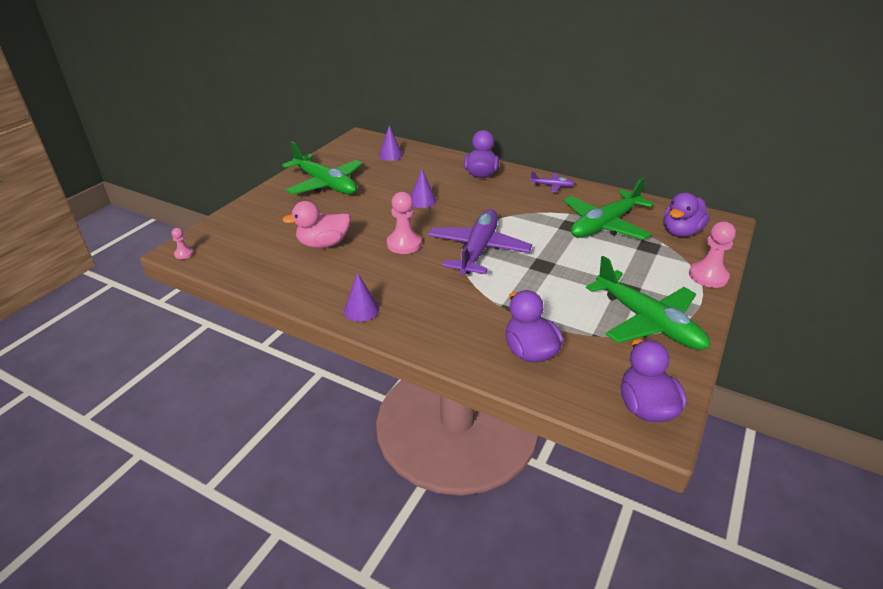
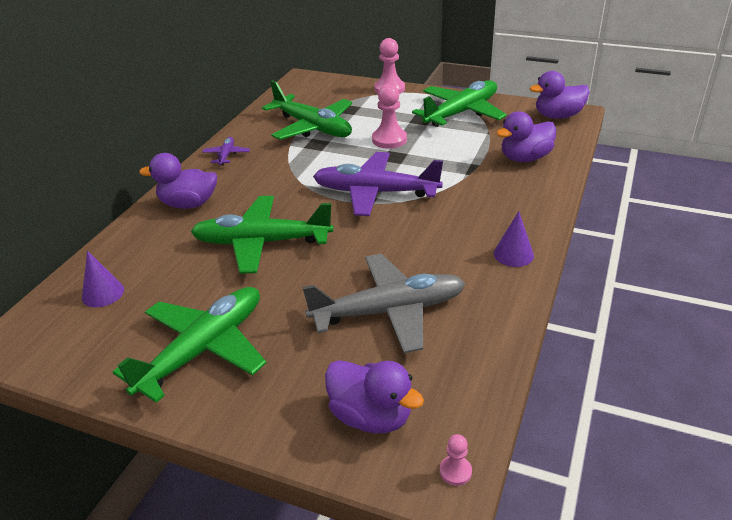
camera: 95 degrees left, 0 degrees up
(323, 244) = (388, 311): pink duck -> grey plane
(404, 244) = (374, 243): pink pawn -> pink pawn (389, 140)
(422, 201) = (262, 242): purple cone -> green plane
(680, 232) = (321, 95): purple duck -> purple duck (371, 416)

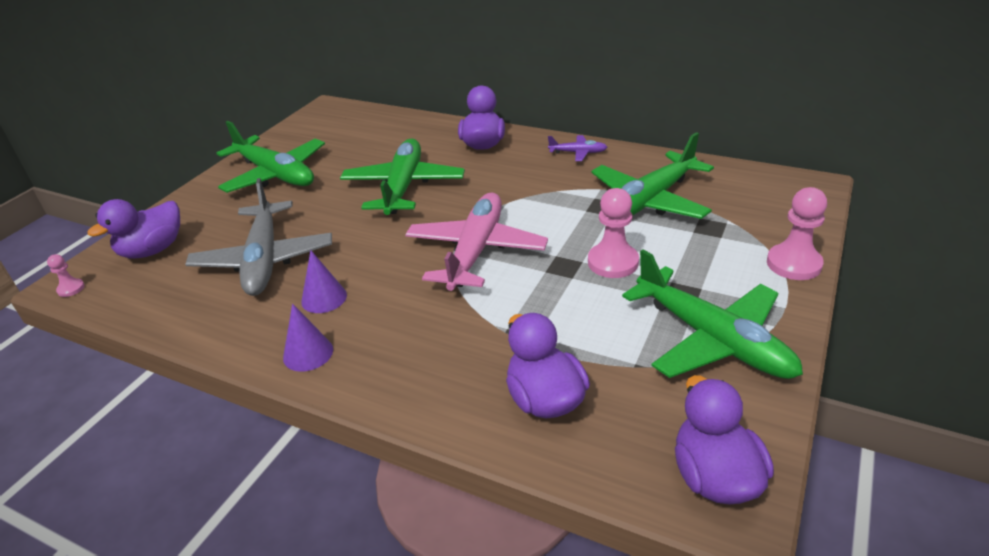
camera: 95 degrees right, 0 degrees up
(103, 293) = (365, 128): purple cone -> purple cone (324, 298)
(376, 193) = (475, 251): purple plane -> pink plane

